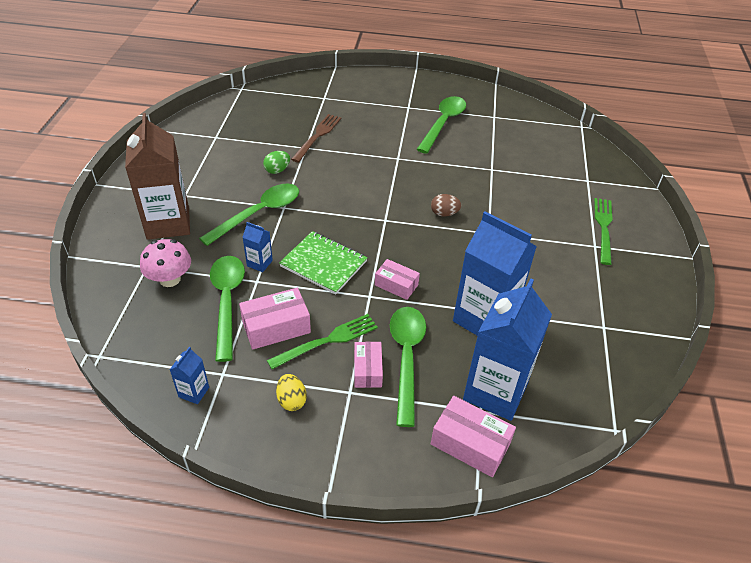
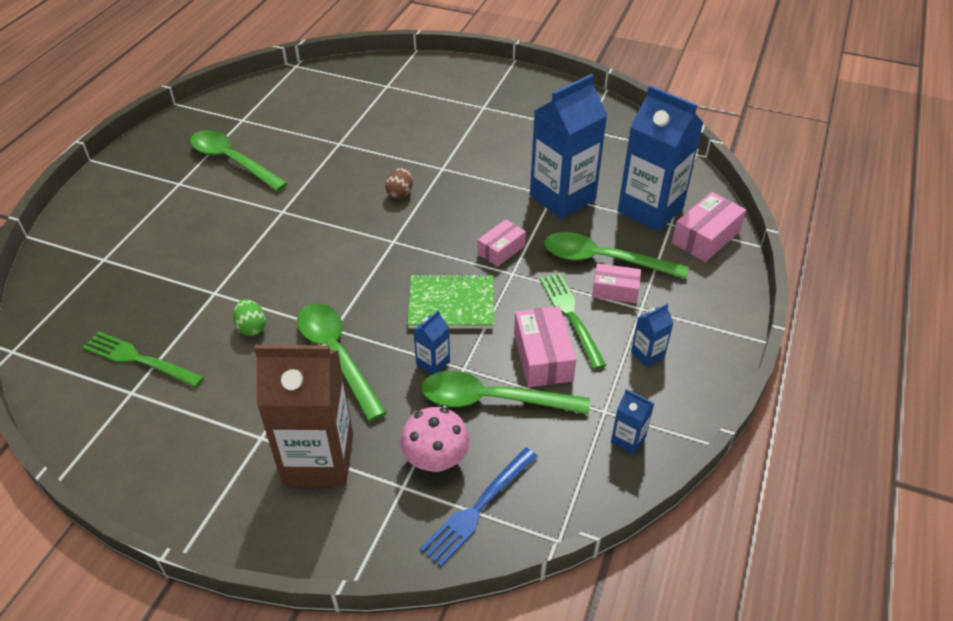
camera: 75 degrees left, 0 degrees up
(127, 307) = (478, 509): none -> blue fork
(291, 400) = (647, 354): yellow egg -> blue carton
(317, 136) = (194, 277): brown fork -> none
(323, 264) = (451, 304): green notebook -> green notebook turned 45 degrees clockwise
(603, 227) = (460, 95): green fork -> green fork (138, 359)

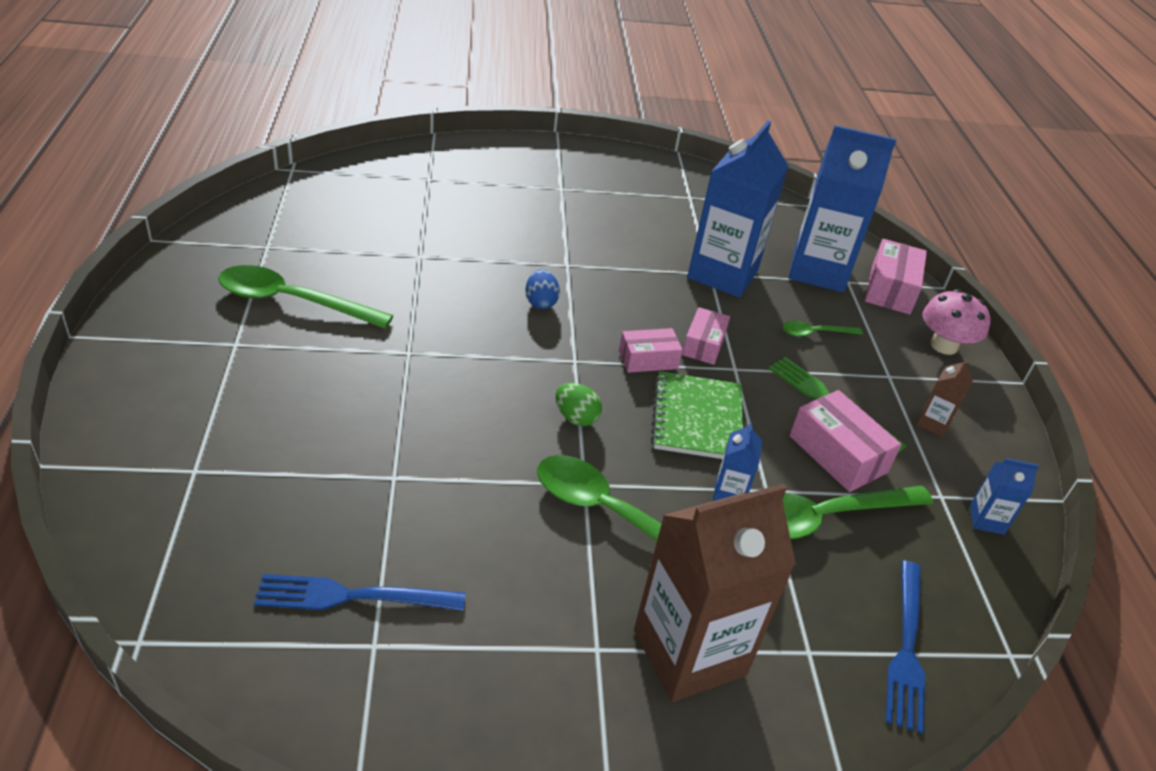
camera: 30 degrees left, 5 degrees down
(138, 359) = (352, 596): green fork -> blue fork
(252, 328) = (479, 510): green egg -> green egg (576, 418)
(400, 193) = (541, 302): brown egg -> blue egg
(436, 459) = (820, 606): pink mushroom -> pink mushroom (944, 345)
(451, 304) = (697, 419): green notebook -> green notebook turned 60 degrees counterclockwise
(604, 260) = (815, 333): green spoon -> green spoon, size x0.50
(615, 290) = (851, 363): pink box -> pink box (648, 359)
(647, 354) = (933, 423): blue carton -> brown carton

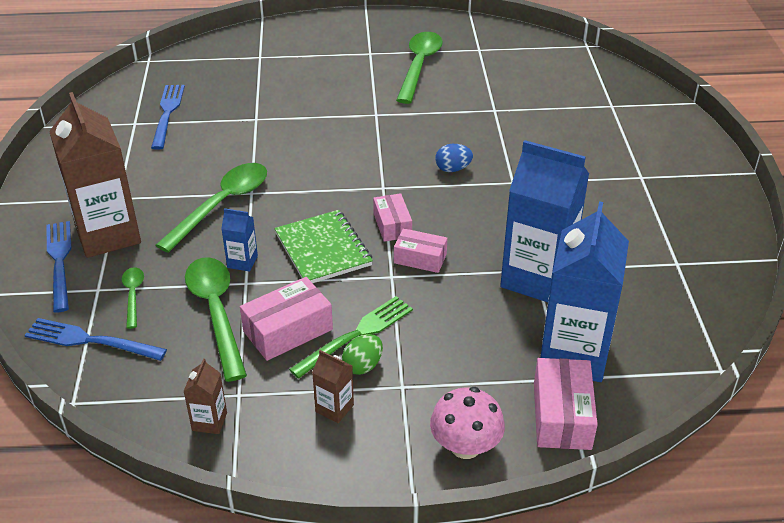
camera: 95 degrees right, 0 degrees up
(576, 418) = (317, 188): green egg -> green egg (363, 366)
(697, 419) = (323, 249): green notebook -> green notebook turned 60 degrees clockwise
(759, 713) = (59, 261): none -> blue fork
(815, 333) = (458, 337): green spoon -> green spoon (133, 295)
(890, 289) = (562, 415): pink box -> pink box turned 75 degrees clockwise
(986, 520) = (209, 421): blue carton -> brown carton

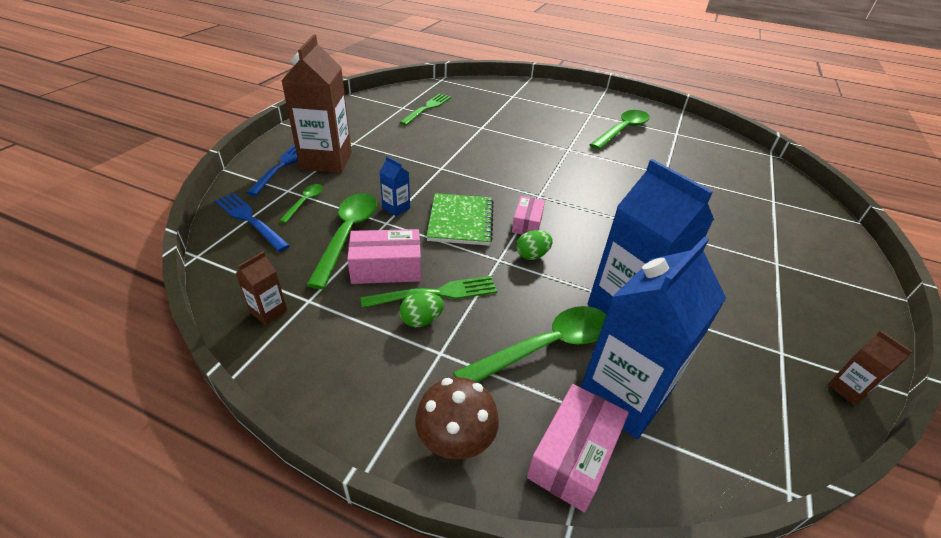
camera: 25 degrees right, 0 degrees up
(167, 113) = (427, 108): blue fork -> green fork
(222, 205) = (414, 168): green spoon -> green spoon (545, 347)
(334, 408) = (369, 346): brown carton -> brown carton (847, 389)
(420, 258) = (532, 255): pink box -> green egg
(453, 169) = (604, 201): blue egg -> none
(465, 446) = (455, 439): pink mushroom -> brown mushroom

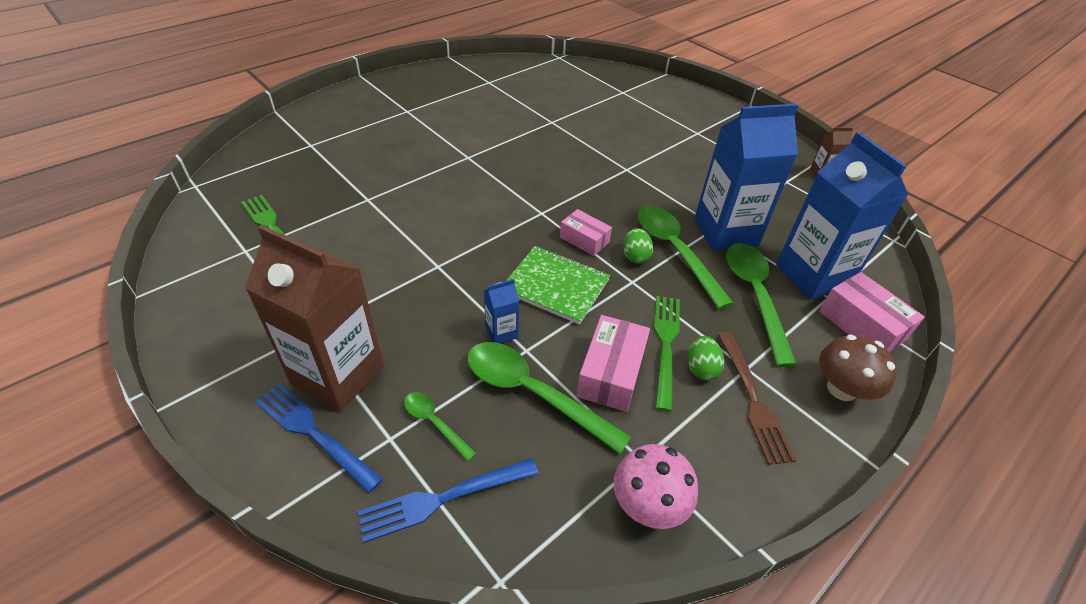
camera: 65 degrees left, 5 degrees up
(268, 311) = (648, 504): brown carton -> pink mushroom
(402, 363) = (753, 400): none -> brown fork
(622, 131) = (458, 108): green spoon -> green spoon (675, 252)

